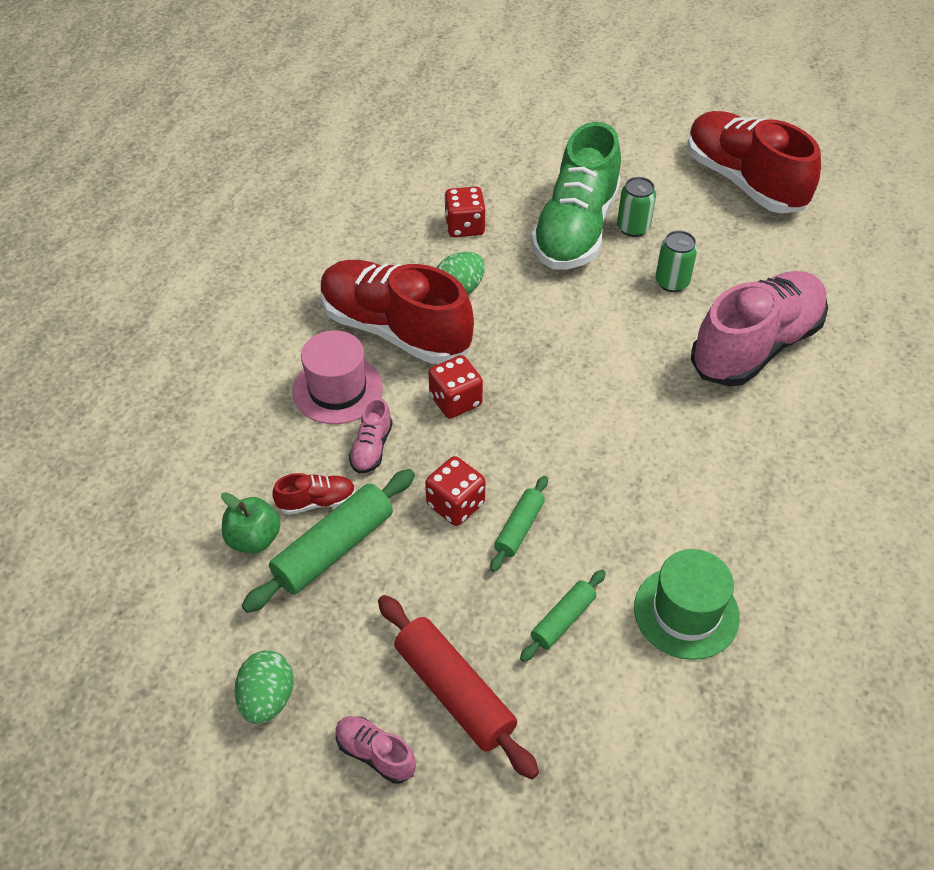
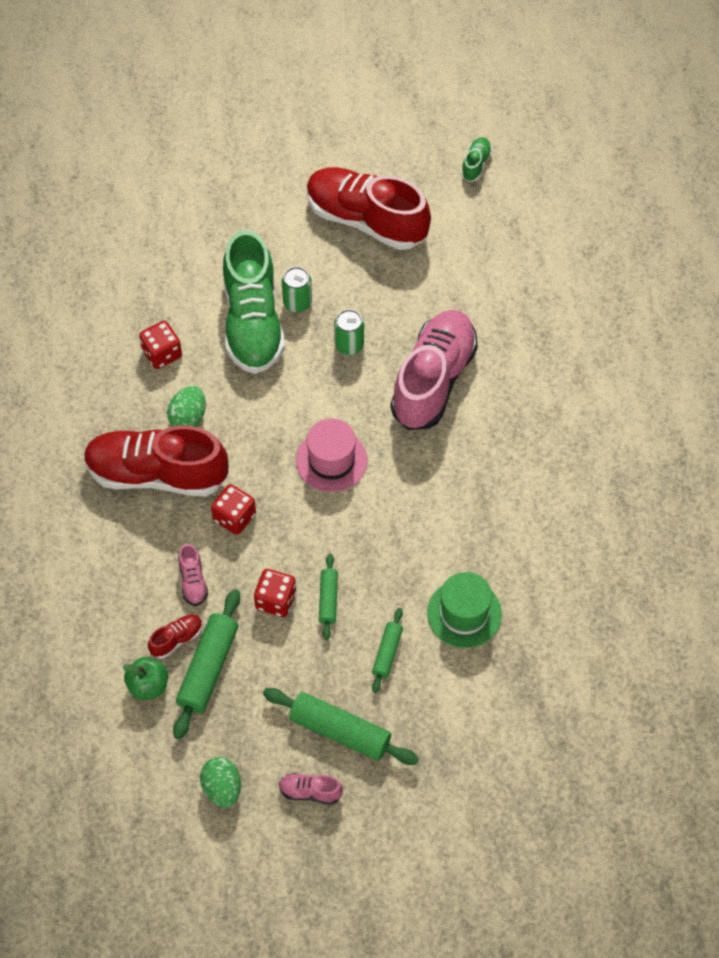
camera: 25 degrees left, 10 degrees up
(337, 389) = (141, 544): pink hat -> pink hat (331, 460)
(454, 691) = (340, 731): red rolling pin -> green rolling pin
(887, 170) = (476, 164): none -> green shoe

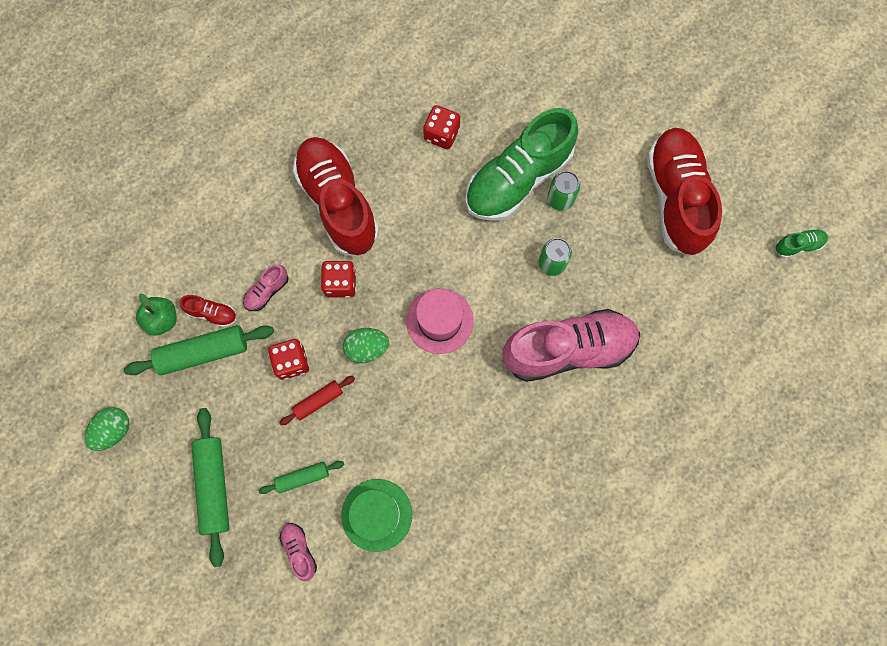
camera: 55 degrees right, 15 degrees up
(188, 417) = (401, 191): green egg -> green egg (367, 348)
(310, 792) = (151, 498): pink shoe -> pink shoe (299, 550)
(328, 600) = (318, 401): green rolling pin -> red rolling pin

